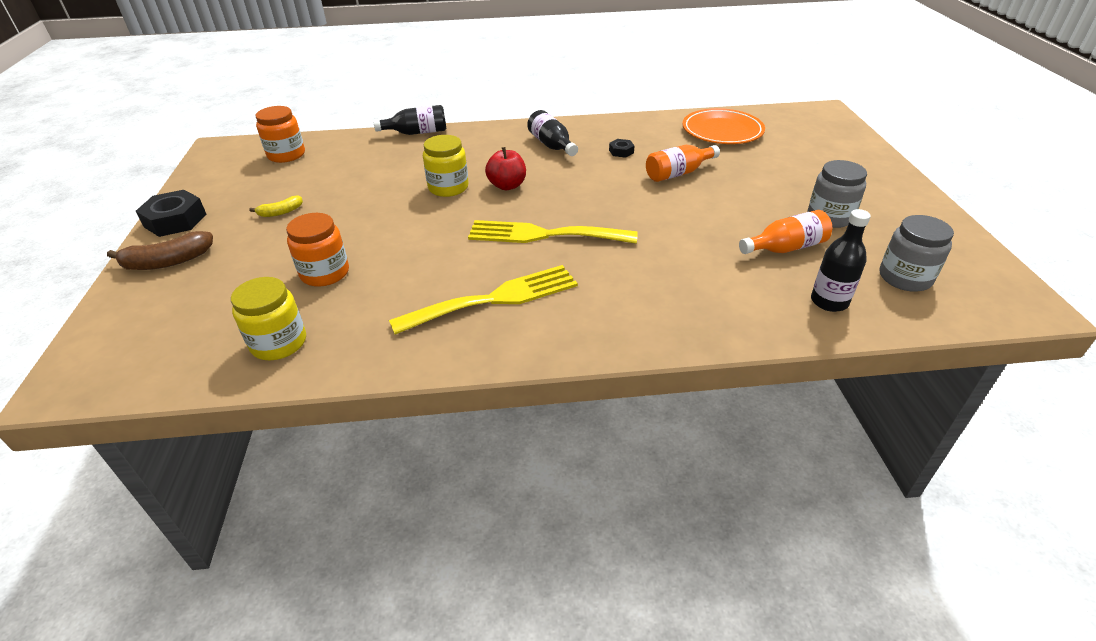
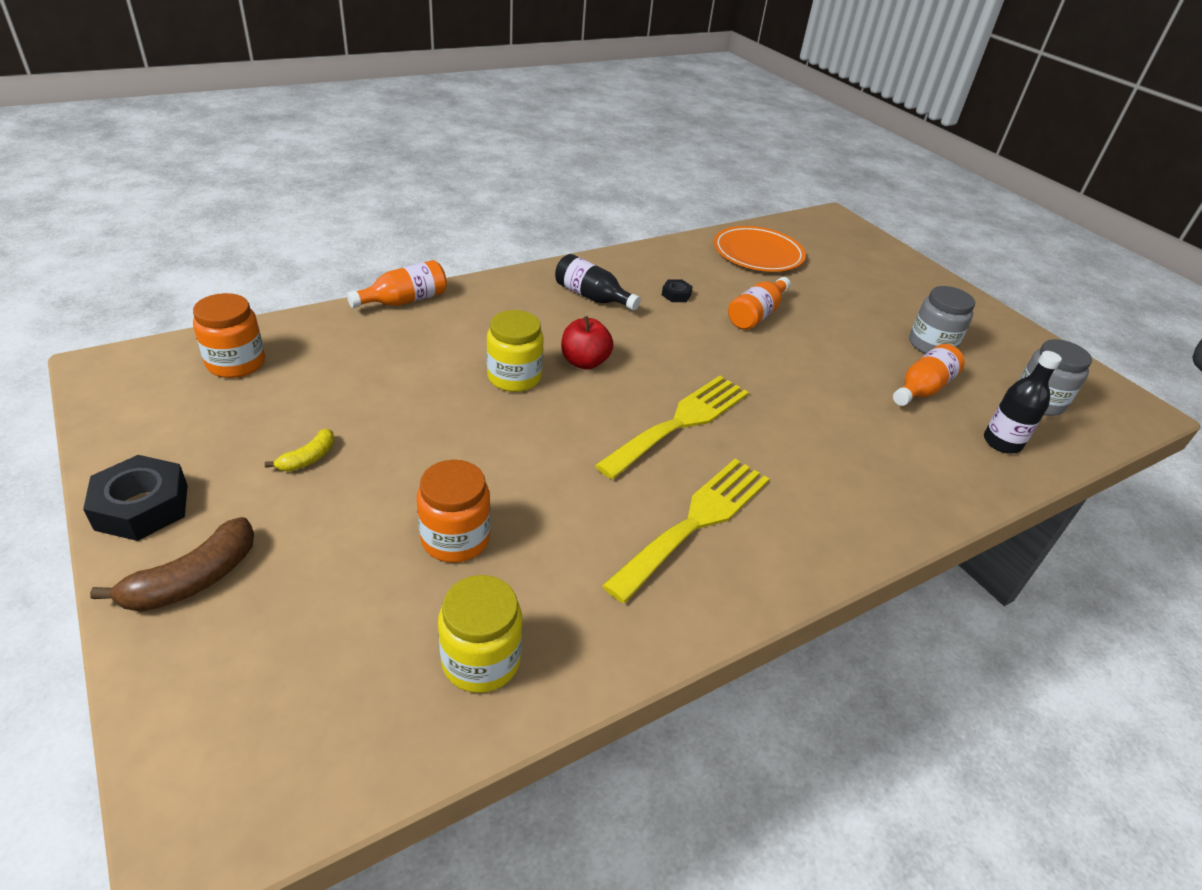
camera: 30 degrees left, 0 degrees up
(417, 132) = (404, 301): black bottle -> orange bottle
(543, 235) = (680, 422): yellow fork -> yellow fork turned 150 degrees clockwise

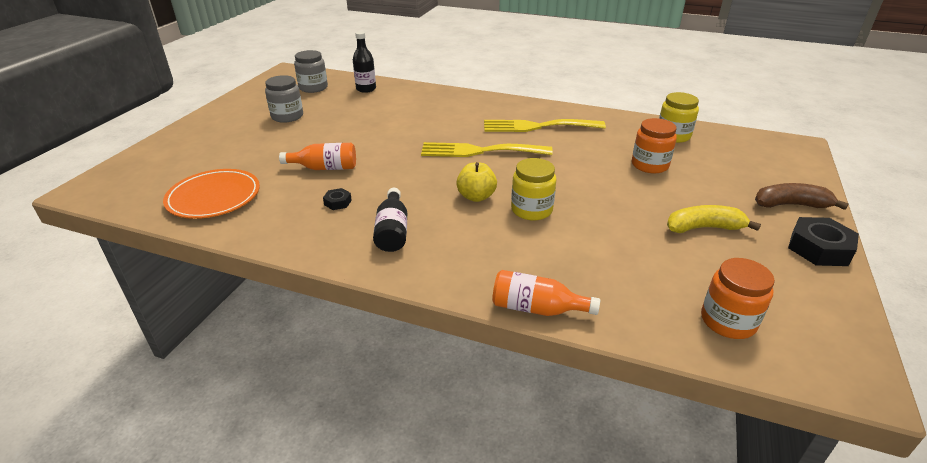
camera: 125 degrees left, 5 degrees down
(308, 458) = (703, 228): yellow banana -> yellow banana, size x1.72
(584, 362) = (476, 196): red apple -> yellow apple
(922, 389) = (343, 110): orange bottle -> none

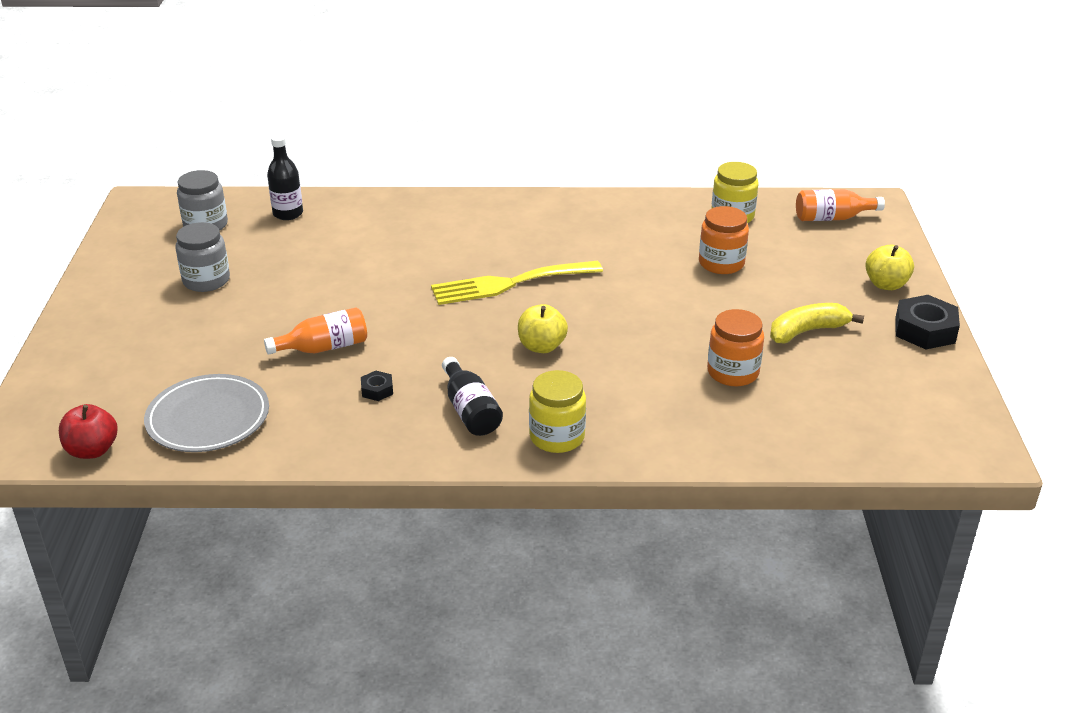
camera: 20 degrees left, 0 degrees up
(127, 202) = (92, 450): none -> red apple
(214, 197) = (208, 418): orange plate -> grey plate
(531, 210) = (615, 349): yellow jar -> yellow jar (557, 437)
(537, 126) = (562, 233): yellow fork -> none
(537, 308) = (677, 458): orange bottle -> orange bottle (832, 218)
(728, 321) = (861, 426): orange jar -> orange jar (732, 372)
(790, 205) = (886, 284): brown banana -> yellow apple

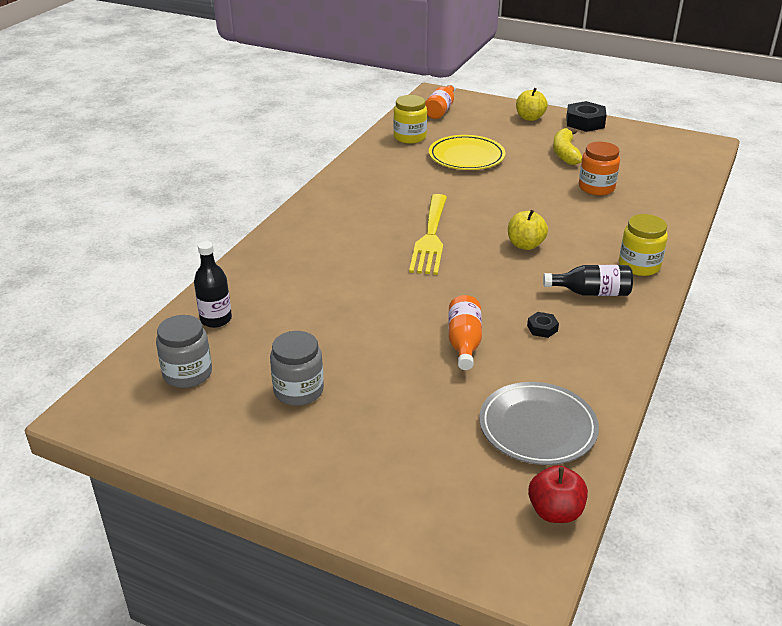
camera: 65 degrees left, 0 degrees up
(721, 263) = (466, 156): orange jar -> yellow plate

